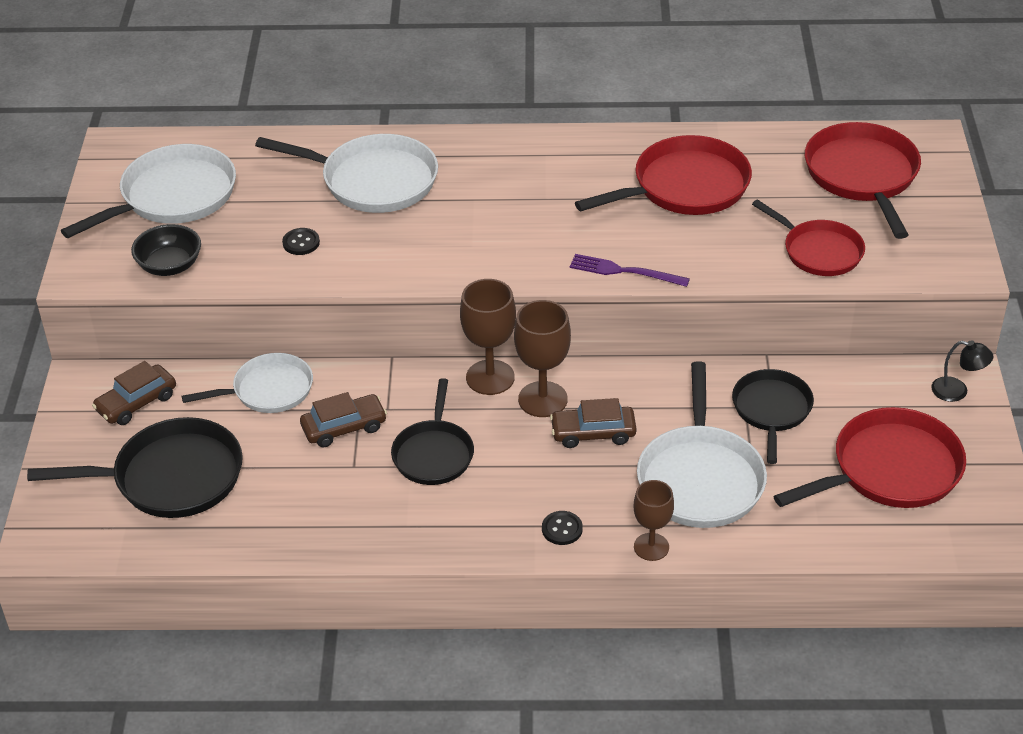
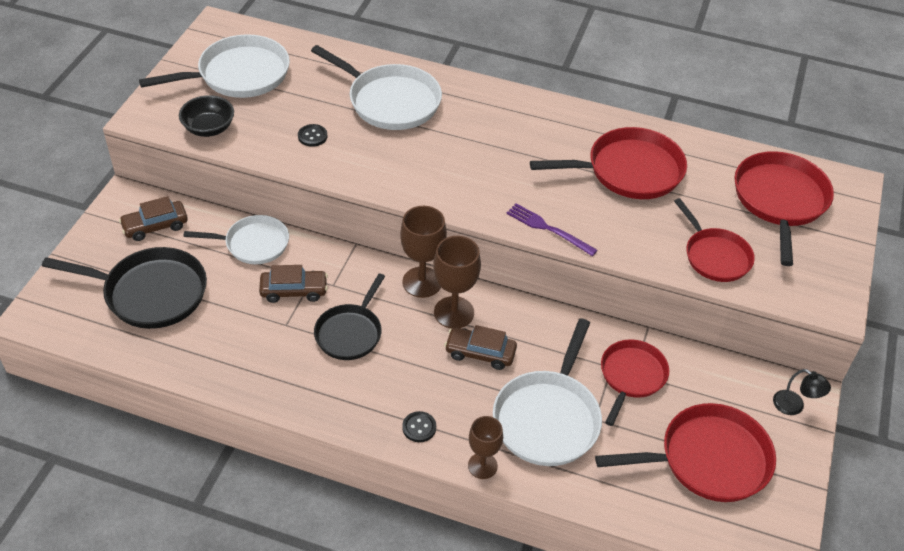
camera: 15 degrees right, 5 degrees up
(771, 410) = (631, 376): black pan -> red pan

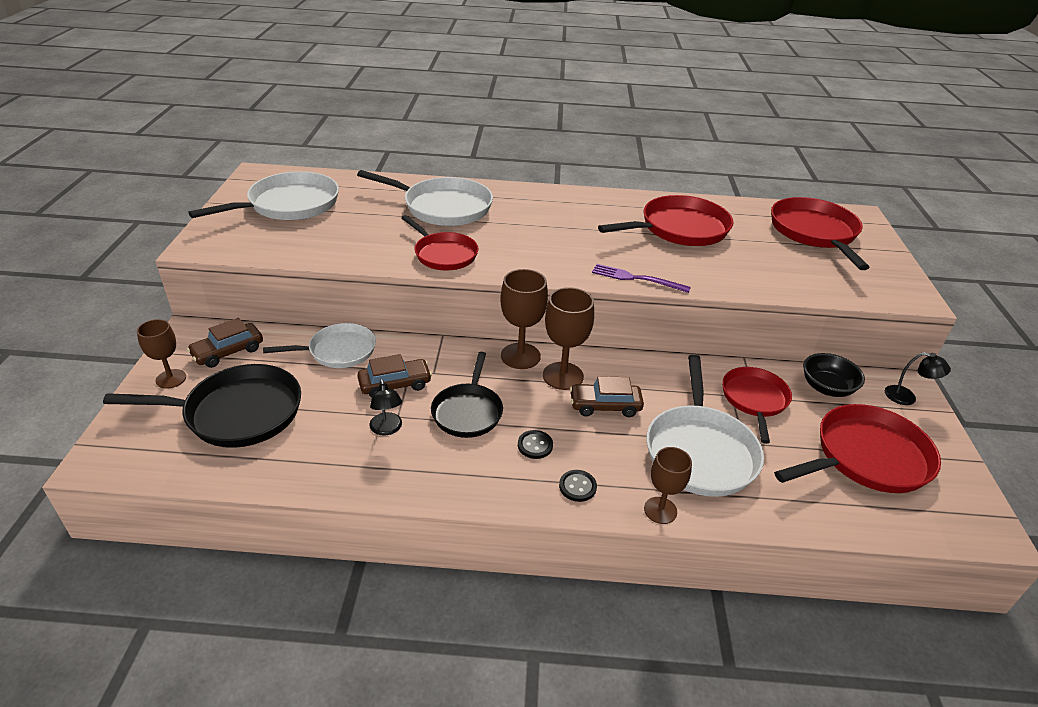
camera: 15 degrees left, 10 degrees down
(101, 246) = (171, 379): none -> brown goblet
(209, 128) = (271, 246): black bowl -> black bowl (826, 388)
(273, 336) = (387, 429): none -> black lamp
(312, 136) = (379, 240): black button -> black button (535, 445)
(715, 256) = (792, 277): red pan -> red pan (443, 254)

